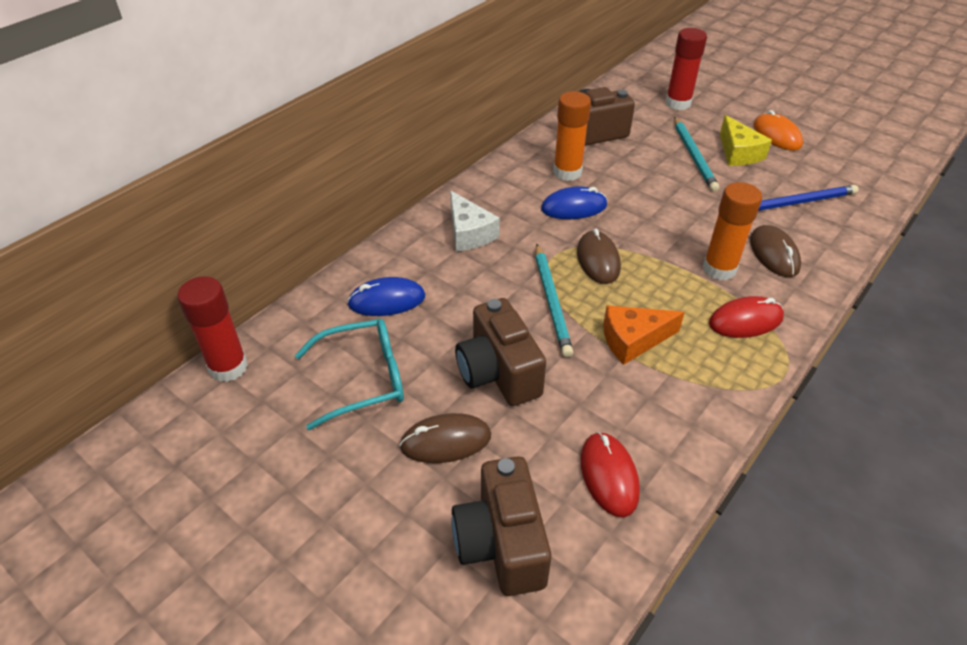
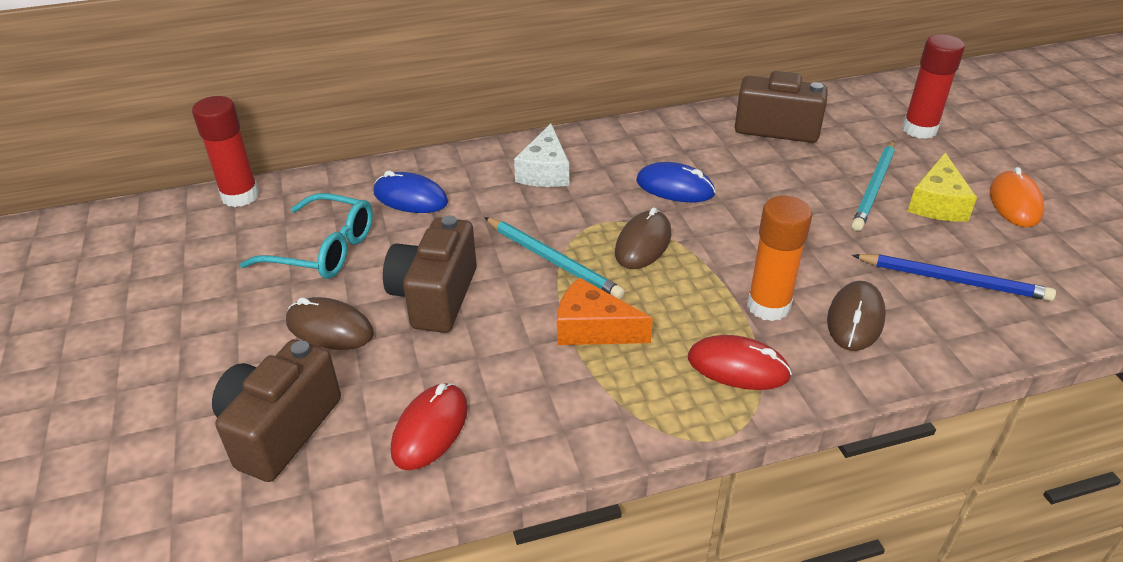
camera: 35 degrees right, 5 degrees down
(552, 302) = (553, 260): turquoise pencil -> turquoise pencil turned 75 degrees counterclockwise
(567, 172) = (706, 154): orange glue stick -> none

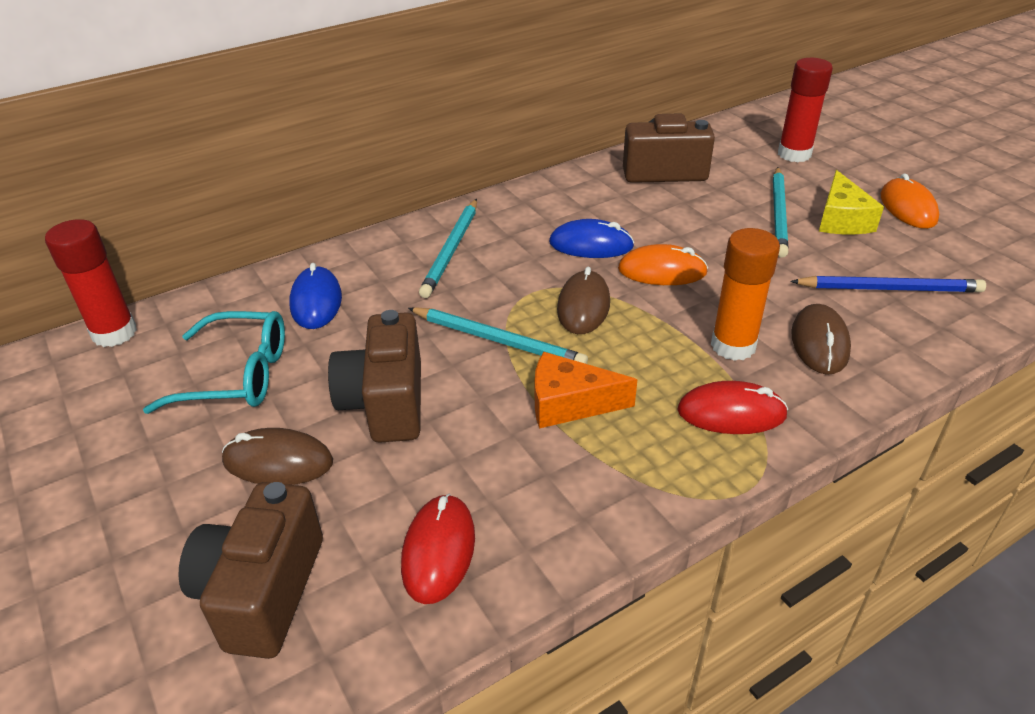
camera: 15 degrees left, 0 degrees up
(410, 198) = (316, 301): blue mouse -> blue mouse turned 75 degrees clockwise
(545, 171) = (451, 250): white cheese -> turquoise pencil
(732, 224) = (662, 271): none -> orange mouse

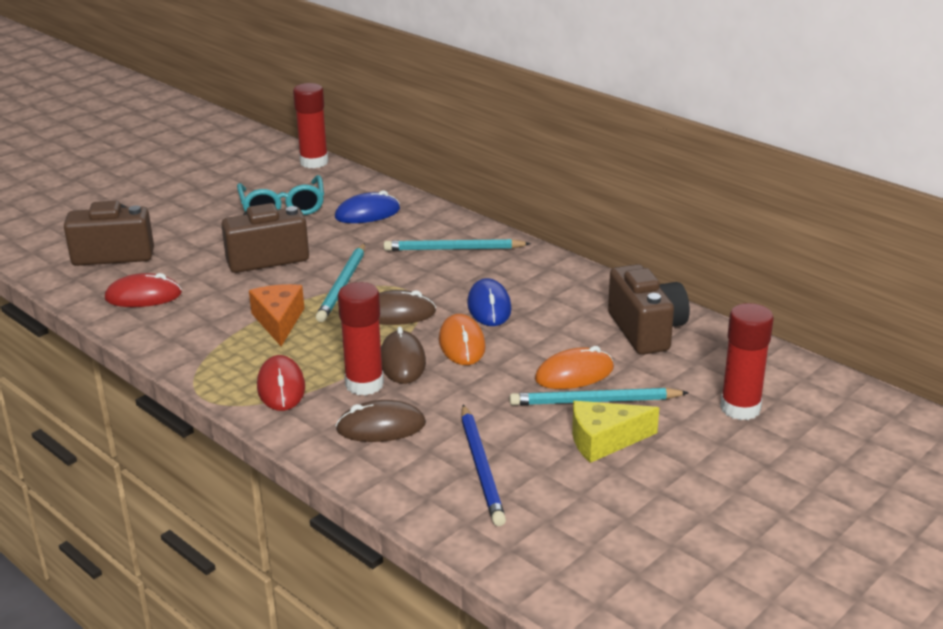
camera: 75 degrees right, 10 degrees down
(278, 462) = (208, 236): brown mouse -> brown mouse (402, 361)
(733, 346) = (364, 384): orange glue stick -> red glue stick
(908, 208) = (655, 486): orange mouse -> orange mouse (574, 374)

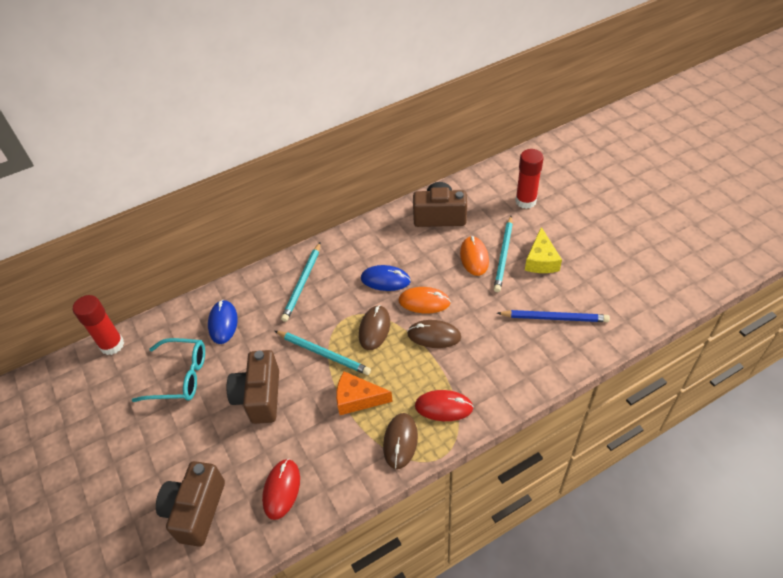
camera: 70 degrees left, 20 degrees up
(364, 384) = (454, 360): red glue stick -> none
(381, 427) = (503, 358): brown mouse -> brown mouse (400, 441)

